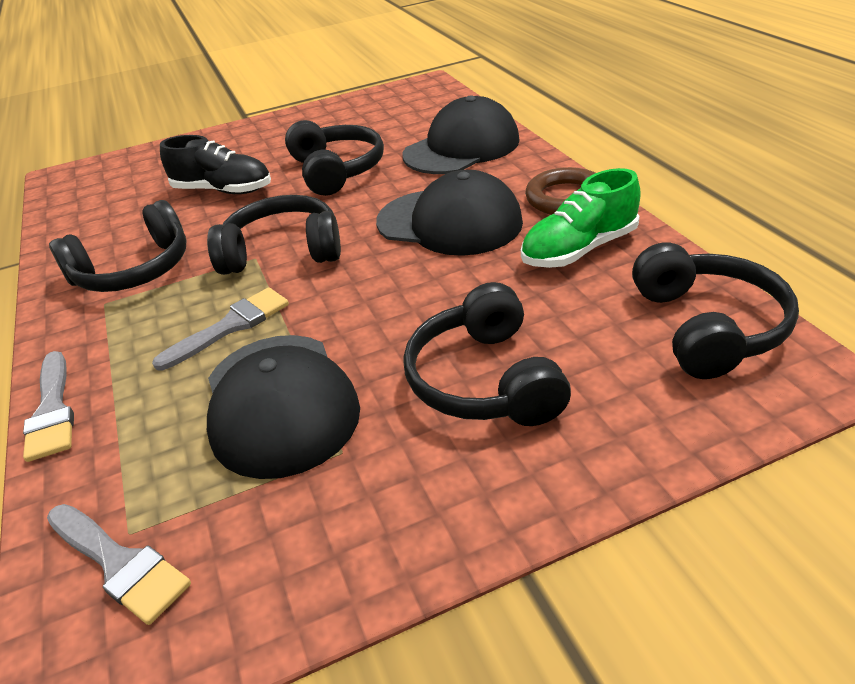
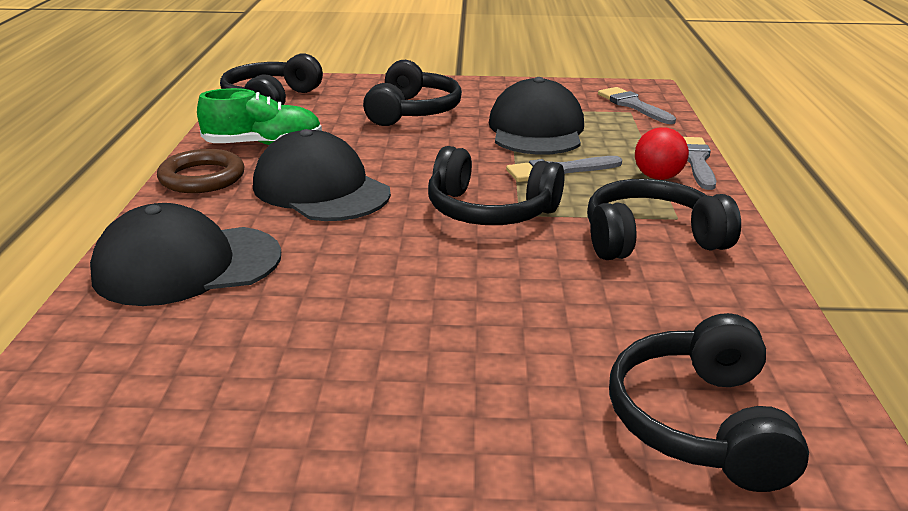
camera: 160 degrees left, 10 degrees down
(112, 357) = (658, 177): none -> red ball
(223, 190) = (530, 313): black shoe -> none
(336, 171) = (364, 289): black headphones -> black headphones (701, 423)

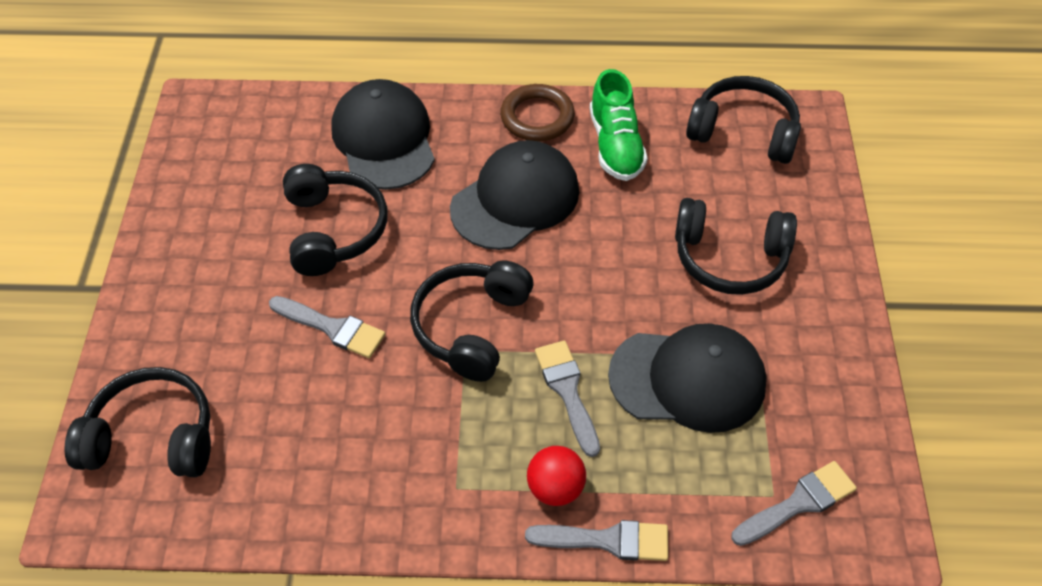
camera: 90 degrees right, 25 degrees up
(497, 290) = (332, 328): none -> grey brush
(651, 239) = (411, 454): black headphones -> black headphones (333, 230)

